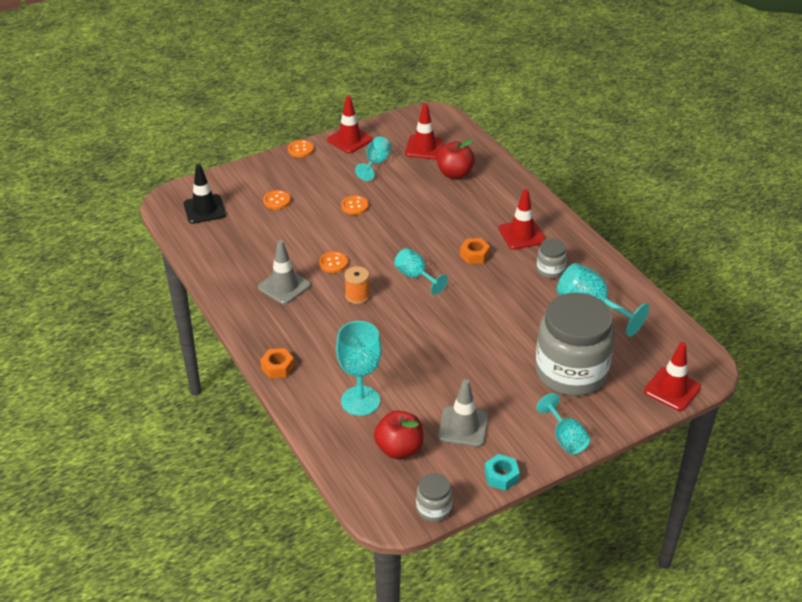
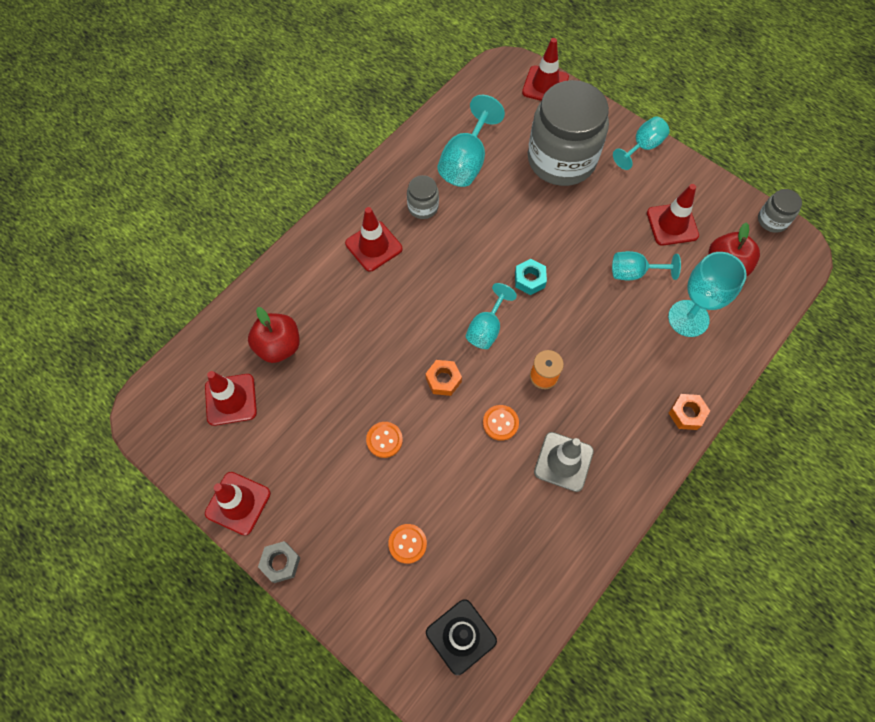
camera: 110 degrees left, 25 degrees up
(300, 149) = (280, 563): orange button -> grey nut
(375, 163) = (284, 448): turquoise goblet -> turquoise goblet (634, 273)
(463, 427) = (672, 224): grey traffic cone -> red traffic cone
(474, 255) = (426, 282): orange nut -> orange nut (443, 380)
(501, 476) = (710, 182): turquoise nut -> turquoise nut (529, 280)

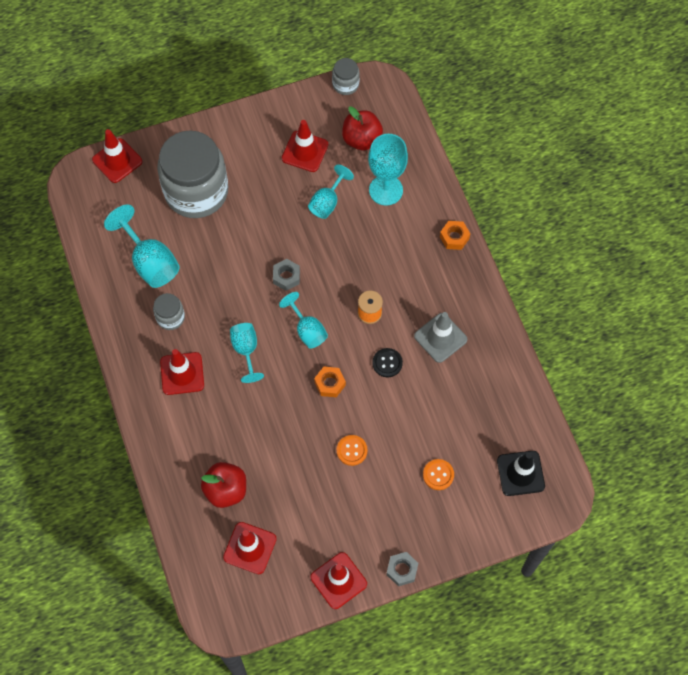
camera: 60 degrees left, 0 degrees up
(500, 423) = (387, 363): orange button -> black button
(529, 280) = (286, 277): turquoise nut -> grey nut
(642, 147) = (225, 128): turquoise goblet -> turquoise goblet (246, 350)

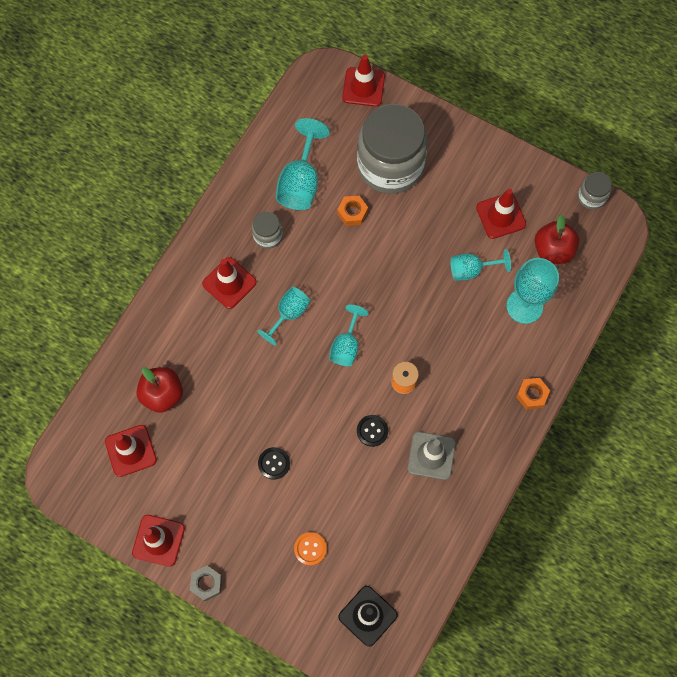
camera: 50 degrees right, 5 degrees up
(286, 277) = (378, 292): grey nut -> none
(330, 384) = (316, 400): orange nut -> orange nut (352, 213)
(352, 450) = (274, 463): orange button -> black button

